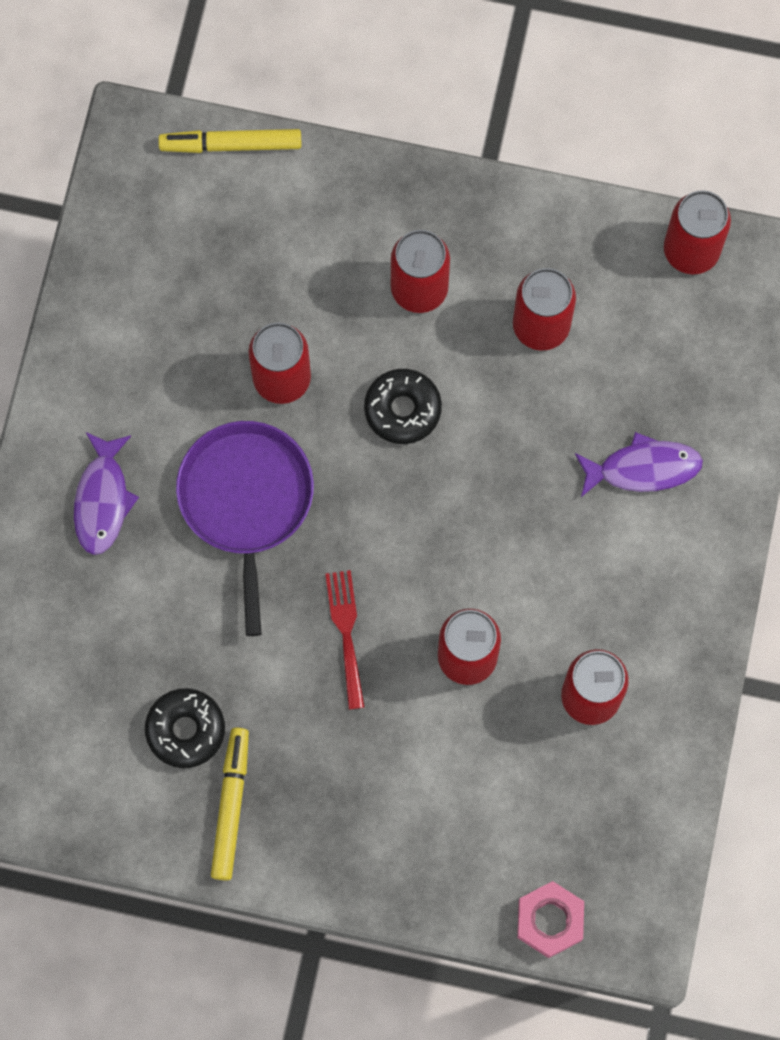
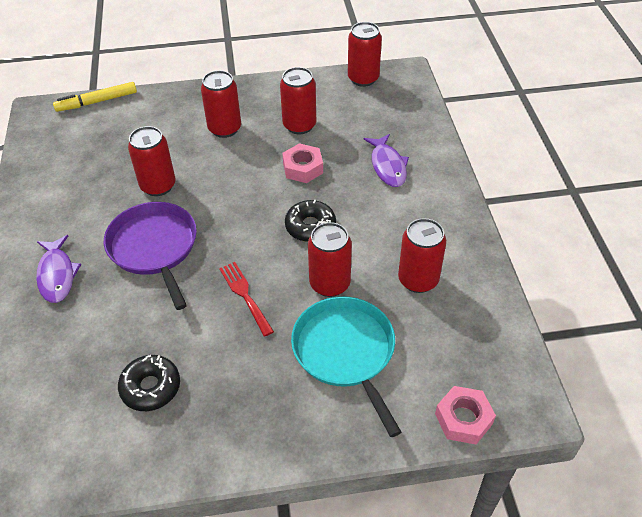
camera: 20 degrees left, 25 degrees down
(231, 805) = (200, 425): yellow marker -> none
(402, 410) = (236, 179): black donut -> black donut (310, 226)
(445, 772) = (345, 352): none -> turquoise pan
(511, 423) = (303, 168): none -> pink nut
(643, 468) = (387, 166): purple fish -> purple fish turned 105 degrees clockwise

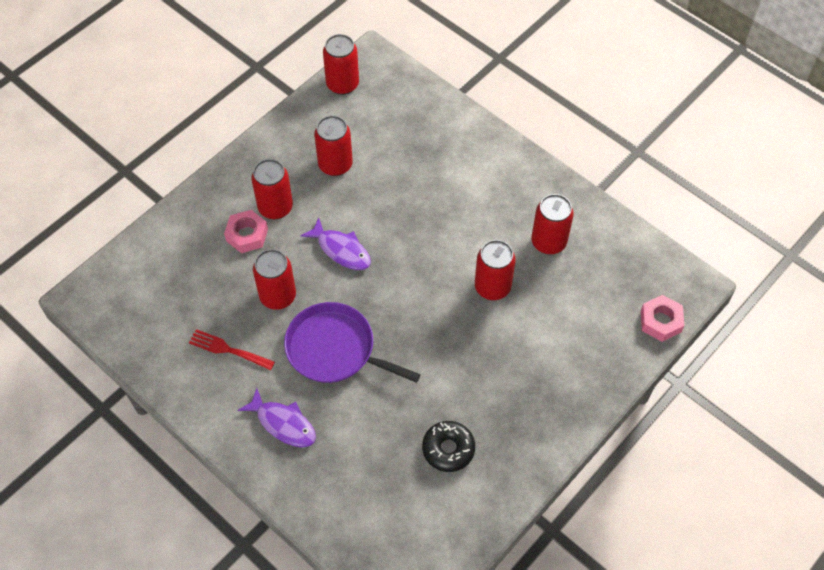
camera: 40 degrees left, 10 degrees up
(97, 102) = (128, 253): yellow marker -> none
(245, 295) = (442, 338): red fork -> red fork (228, 350)
(303, 168) = (378, 203): pink nut -> pink nut (247, 235)
(310, 226) = (434, 251): black donut -> none
(345, 352) = (550, 329): turquoise pan -> none
(387, 166) = (441, 159): purple fish -> purple fish (341, 250)

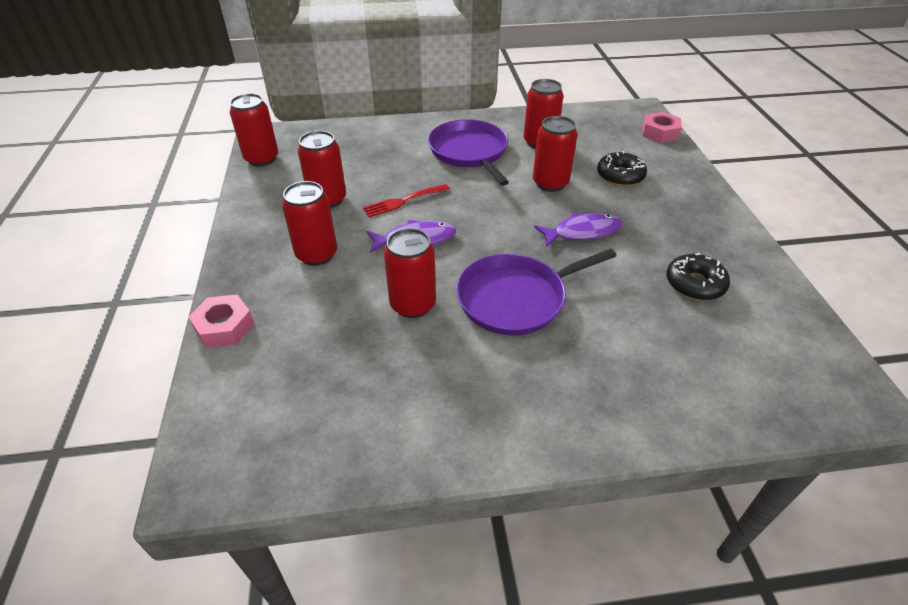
camera: 50 degrees left, 15 degrees down
(228, 350) = (431, 377): red fork -> red fork (403, 201)
(247, 235) = (318, 288): pink nut -> pink nut (224, 326)
(283, 423) = (568, 384): purple fish -> purple fish (582, 232)
(483, 204) = (469, 152): none -> purple pan
(552, 329) = (620, 176): none -> black donut

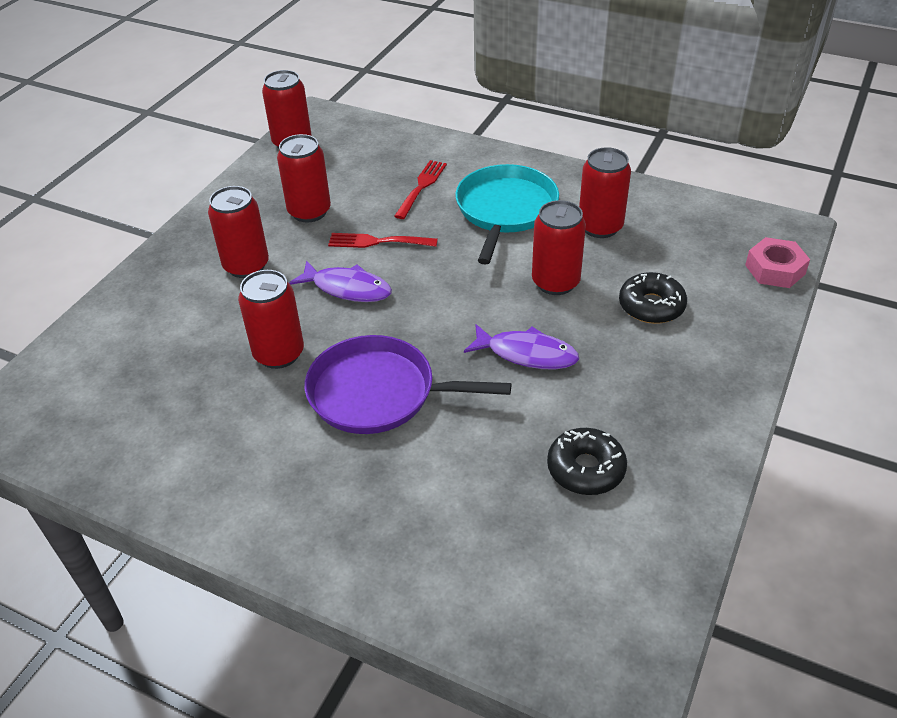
camera: 35 degrees right, 0 degrees up
(224, 326) = (115, 302): pink nut -> none
(396, 156) = (421, 187): none -> red fork
(469, 152) = (505, 210): purple pan -> turquoise pan

